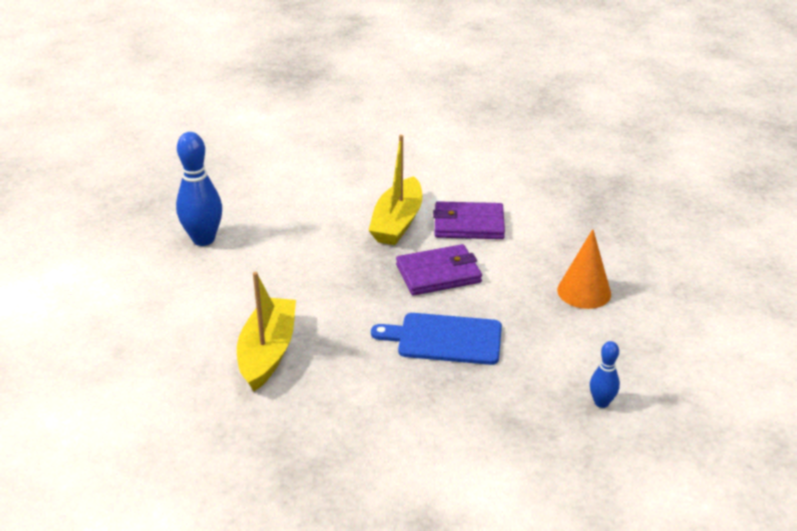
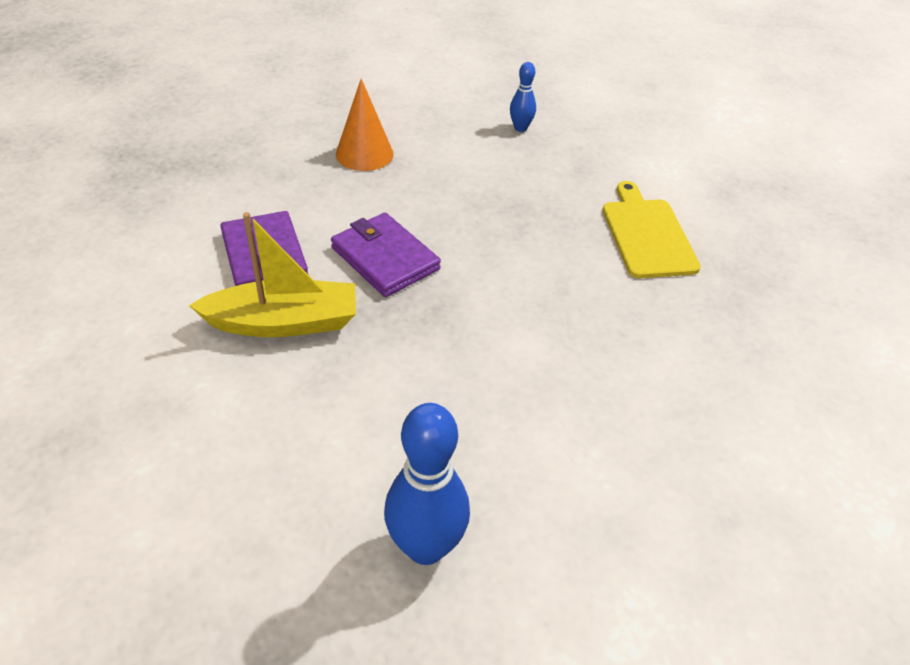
camera: 115 degrees left, 10 degrees up
(267, 352) = (617, 361): yellow boat -> none
(392, 429) = (647, 235): none -> yellow cutting board
(445, 339) = (498, 229): blue cutting board -> none

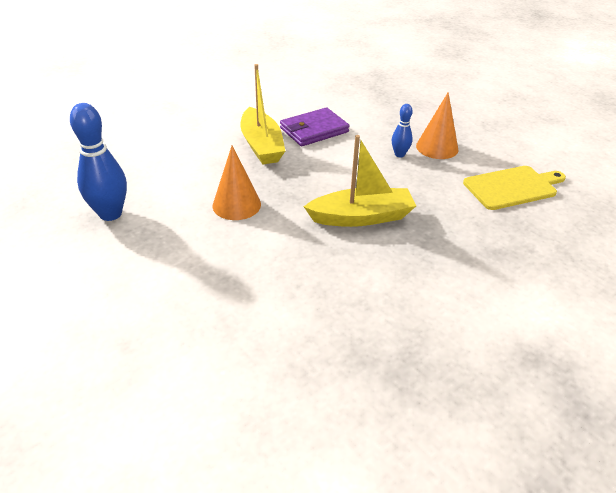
camera: 80 degrees right, 5 degrees down
(385, 258) = (331, 170): purple wallet -> none
(441, 373) = (236, 205): none -> orange cone
(499, 253) = (361, 217): none -> yellow boat
(520, 128) = (531, 214): blue bowling pin -> blue bowling pin (399, 154)
(647, 235) = (429, 298): yellow cutting board -> yellow cutting board (512, 187)

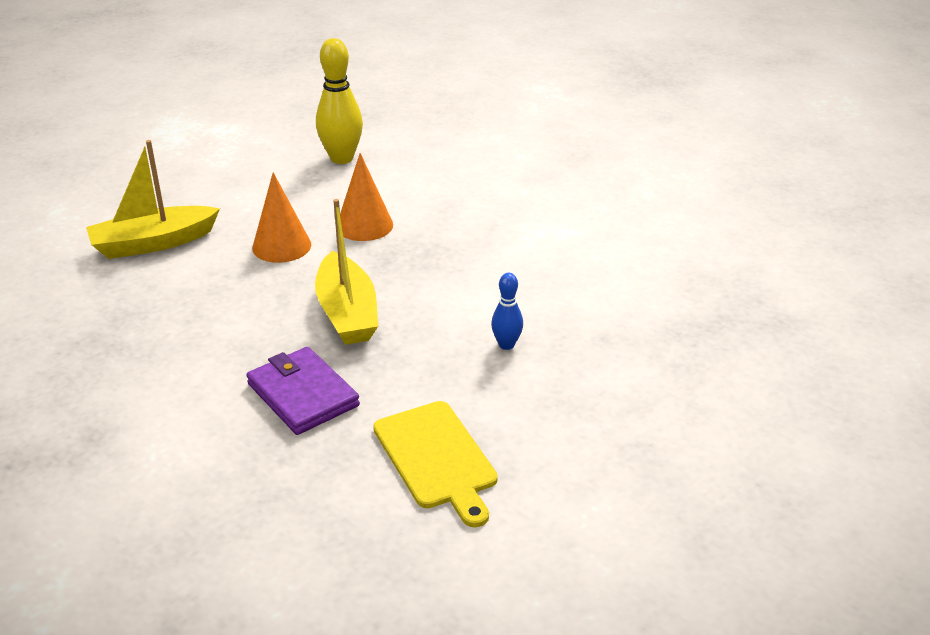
camera: 85 degrees right, 5 degrees down
(110, 214) = (341, 158): blue bowling pin -> yellow bowling pin
(262, 145) = (498, 229): yellow boat -> yellow boat (153, 243)
(314, 130) = (553, 267): purple wallet -> purple wallet (302, 395)
(437, 147) = (538, 383): orange cone -> orange cone (281, 246)

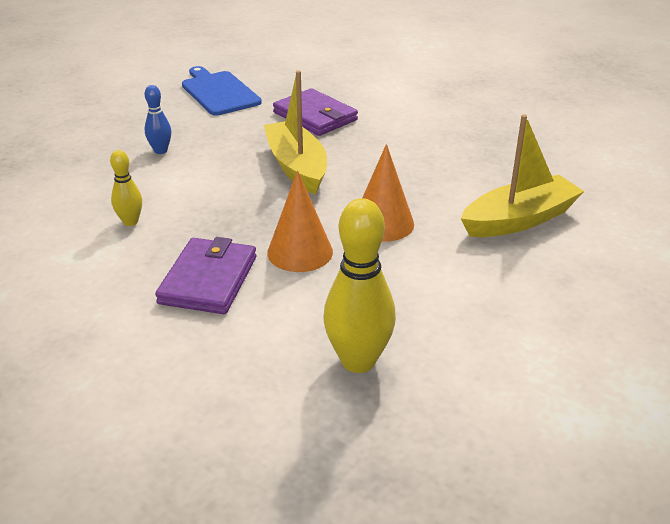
camera: 175 degrees right, 0 degrees up
(436, 458) = (219, 92): yellow cutting board -> blue cutting board
(442, 208) = (208, 280): none -> purple wallet
(519, 259) = (130, 222): none -> yellow bowling pin

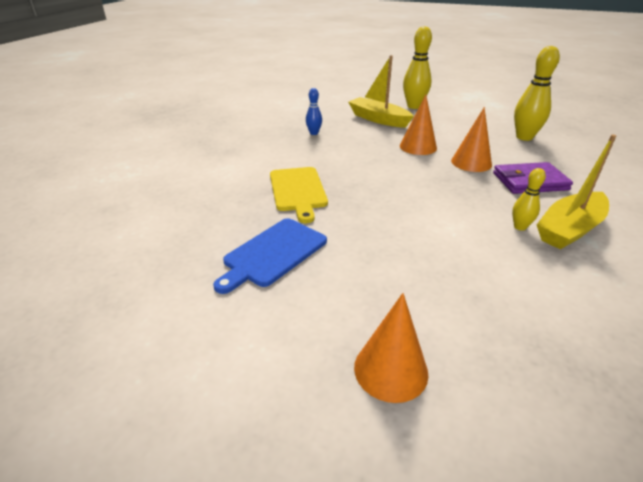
camera: 110 degrees left, 0 degrees up
(63, 110) = (390, 369): none -> orange cone
(160, 151) = (415, 249): blue bowling pin -> blue bowling pin (314, 133)
(296, 167) = (382, 182): yellow boat -> yellow boat (569, 229)
(315, 116) = (297, 191): purple wallet -> yellow cutting board
(585, 282) = (414, 106): none -> yellow bowling pin

